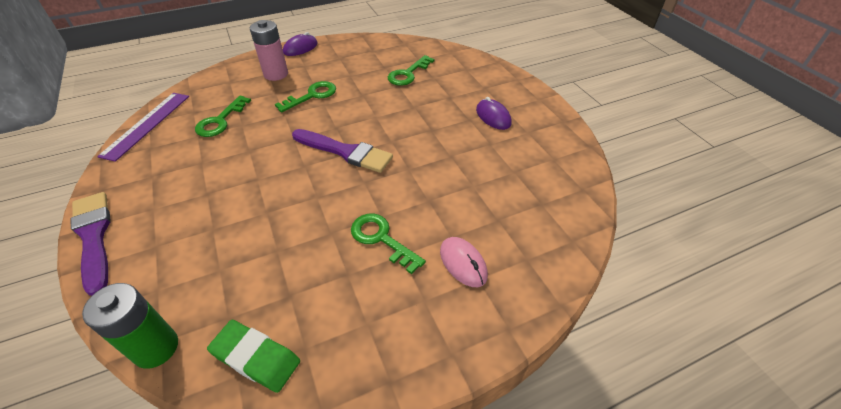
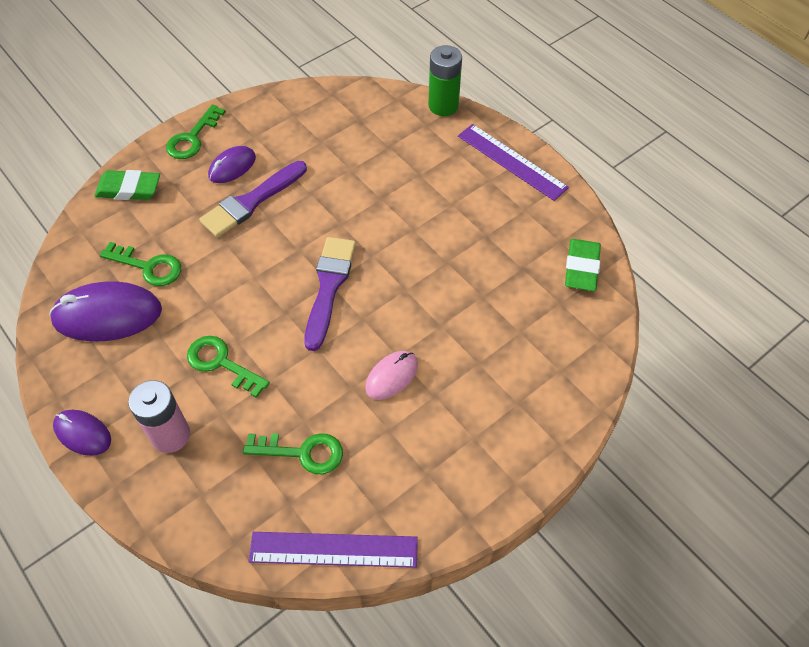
camera: 105 degrees left, 10 degrees up
(94, 237) = (530, 471): purple brush -> purple brush (251, 202)
(156, 348) = (606, 338): green battery -> green battery (443, 106)
(376, 58) = (107, 315): none -> purple mouse
(381, 239) = (440, 222): green key -> green key (192, 138)
(447, 333) = (512, 161): none -> purple ruler
(463, 263) = (446, 162): pink mouse -> pink mouse (391, 376)
(482, 70) = (129, 189): none -> green eraser

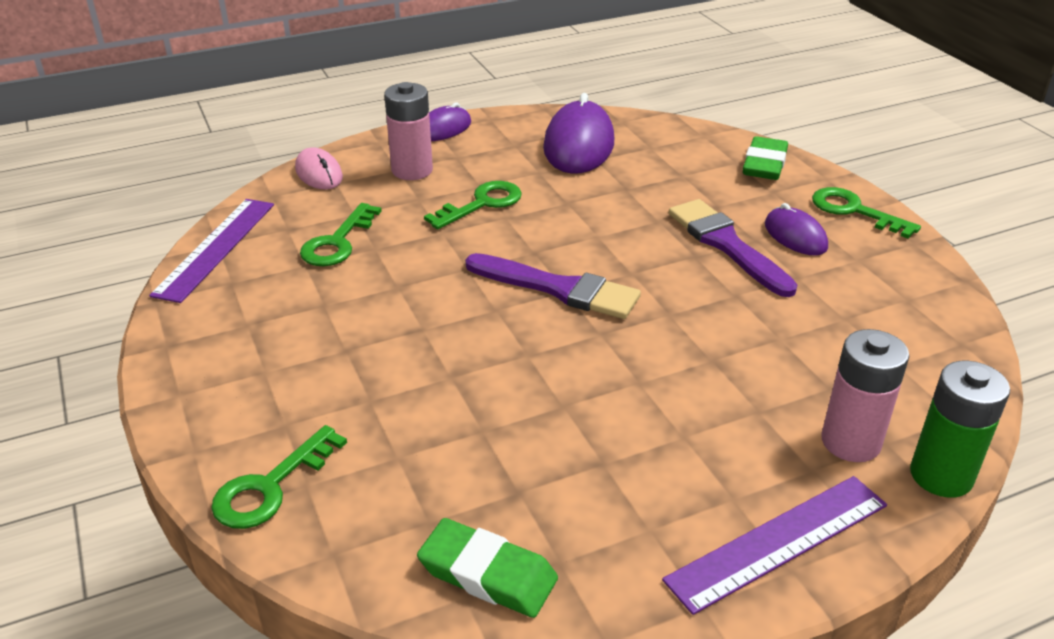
camera: 105 degrees right, 20 degrees down
(148, 267) = (637, 170): green key -> green key (270, 487)
(391, 376) = (395, 318): pink mouse -> pink mouse (319, 173)
(431, 137) = (850, 442): none -> pink battery

